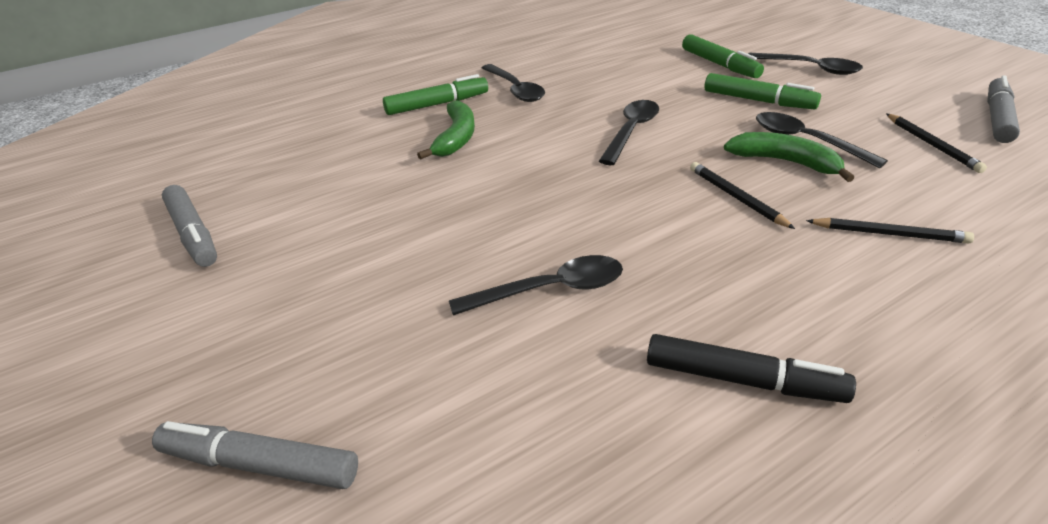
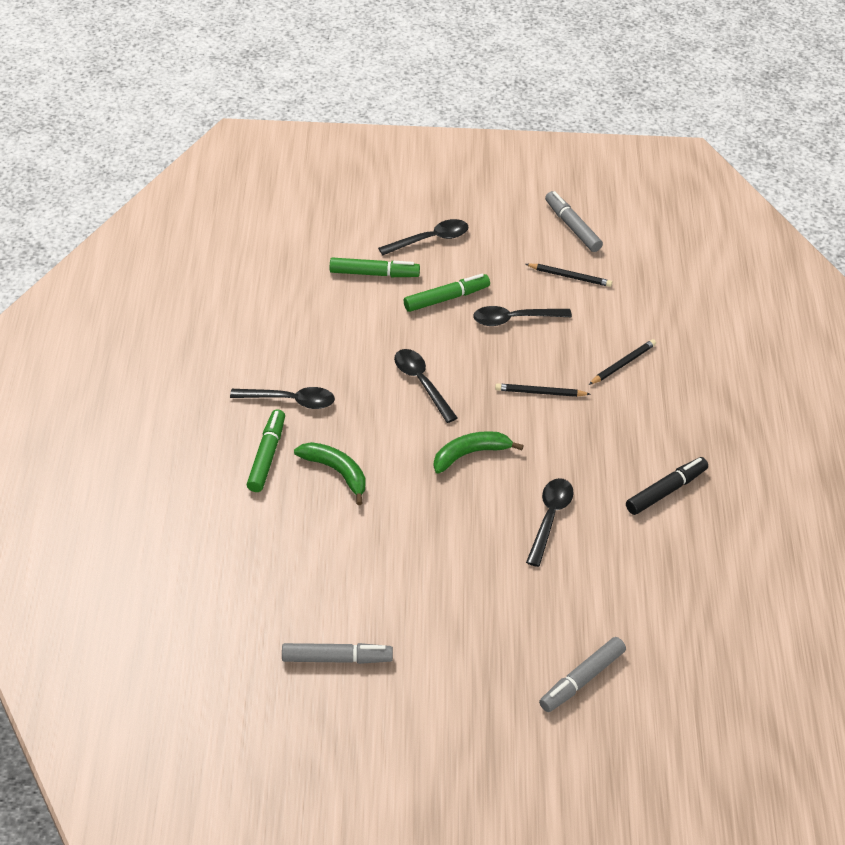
camera: 60 degrees left, 10 degrees up
(785, 162) = (527, 346): green banana -> green banana (470, 454)

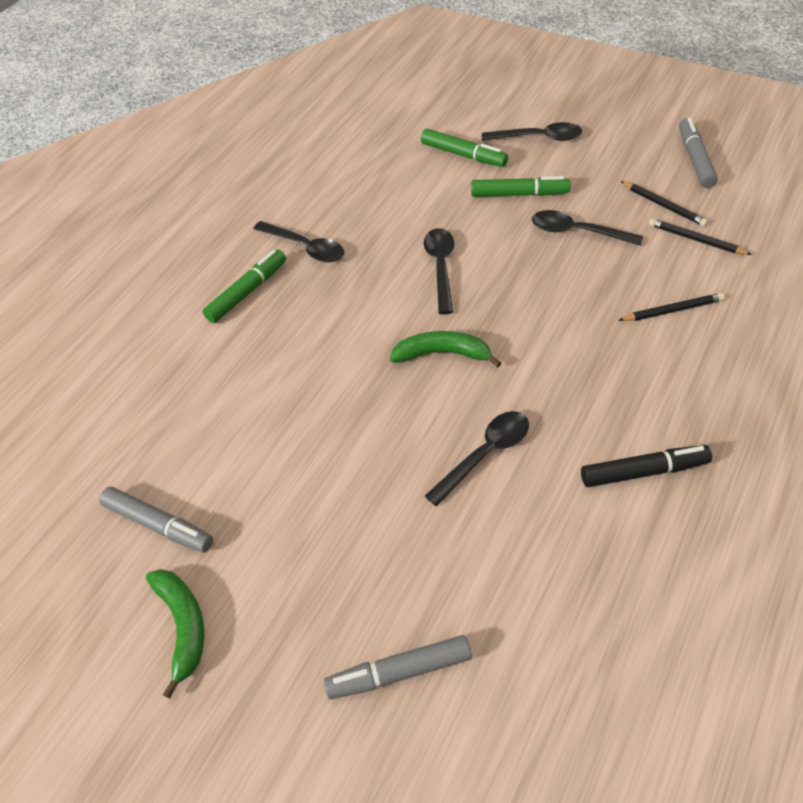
camera: 35 degrees right, 5 degrees up
(336, 472) = (299, 328): green banana -> green banana (183, 626)
(540, 392) = (559, 313): black pencil -> black pencil (696, 239)

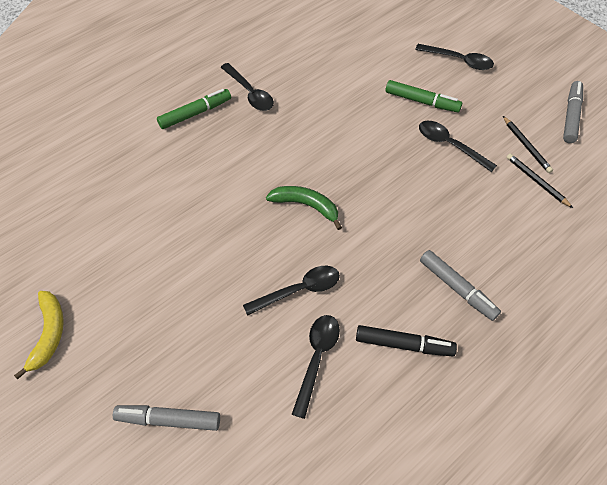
camera: 15 degrees right, 5 degrees up
(159, 525) = (64, 260): grey marker -> grey marker (457, 288)
(183, 626) = (49, 334): green banana -> yellow banana
(441, 267) = (337, 140): black spoon -> black spoon (317, 358)
(463, 155) = (396, 57): green marker -> none
(672, 310) = (489, 231): black pencil -> none

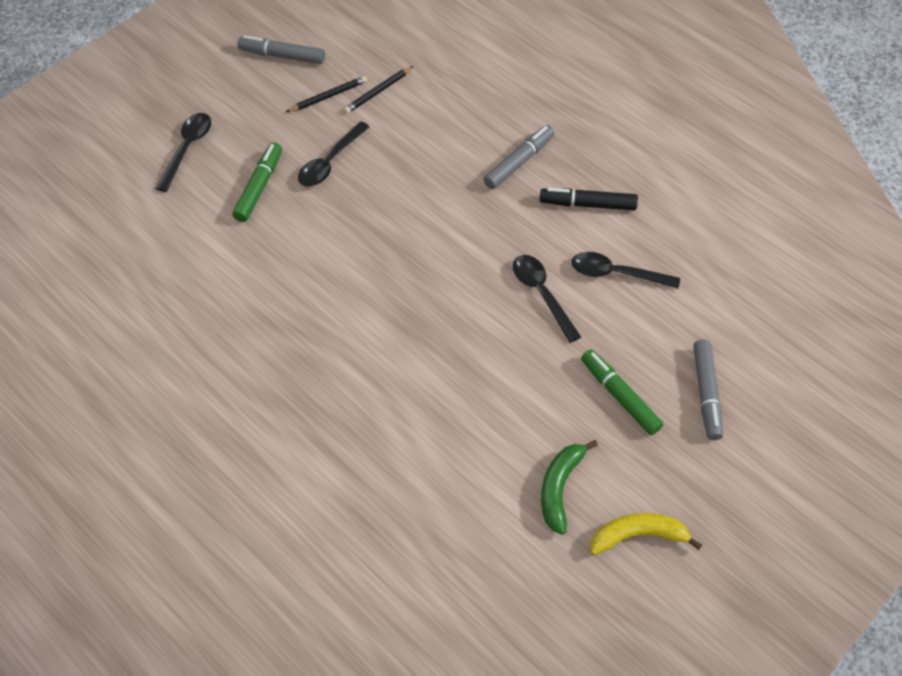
camera: 95 degrees left, 0 degrees up
(195, 113) = (282, 437): green marker -> green marker (619, 396)
(250, 93) = (242, 375): black spoon -> none
(306, 206) = (429, 295): green banana -> green banana (559, 487)
(404, 344) = (587, 204): black marker -> black marker turned 90 degrees counterclockwise

